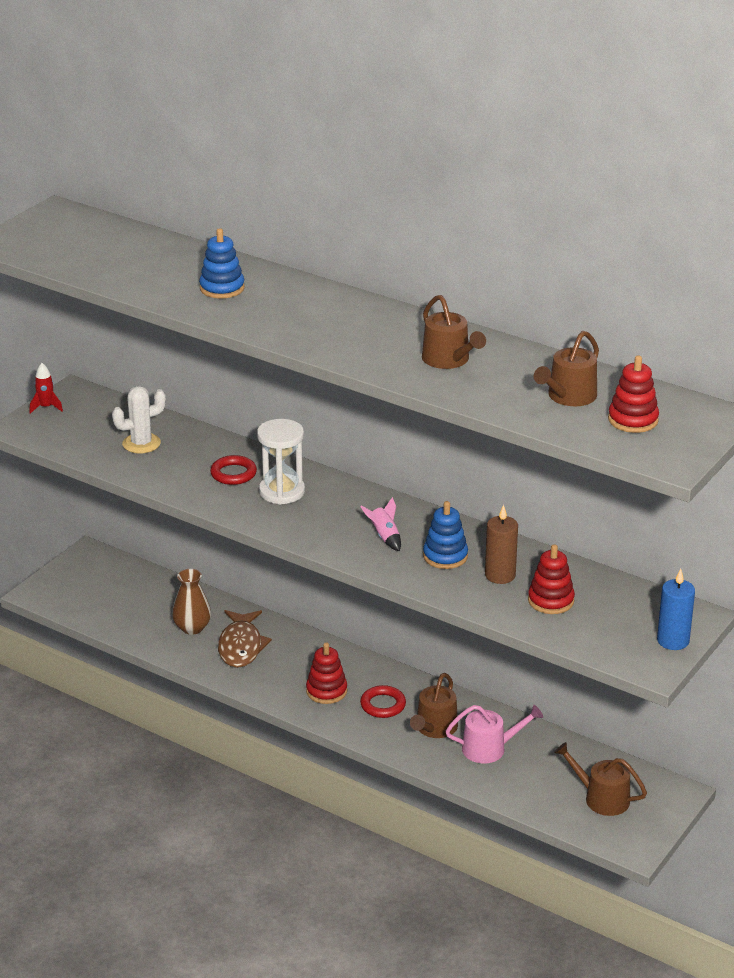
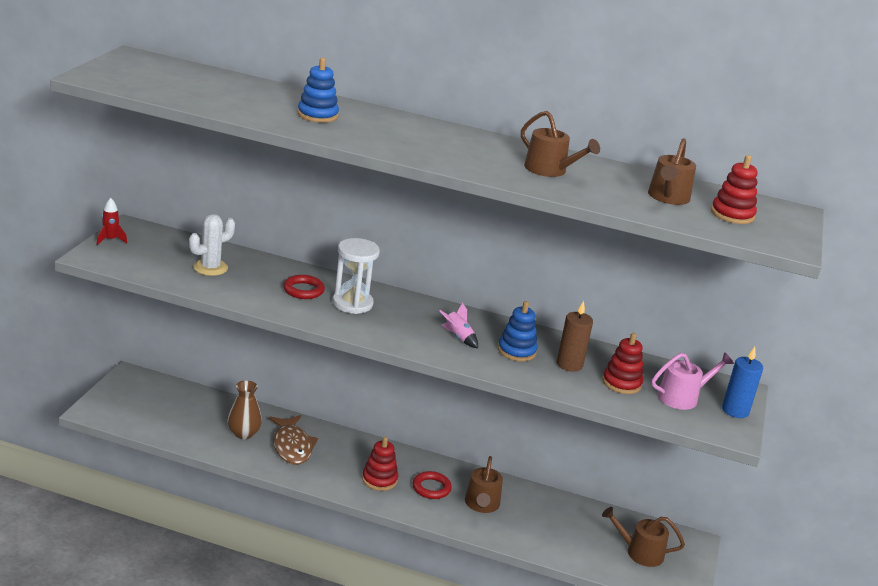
camera: 20 degrees left, 5 degrees down
(489, 748) = (533, 518): pink watering can -> pink watering can (682, 397)

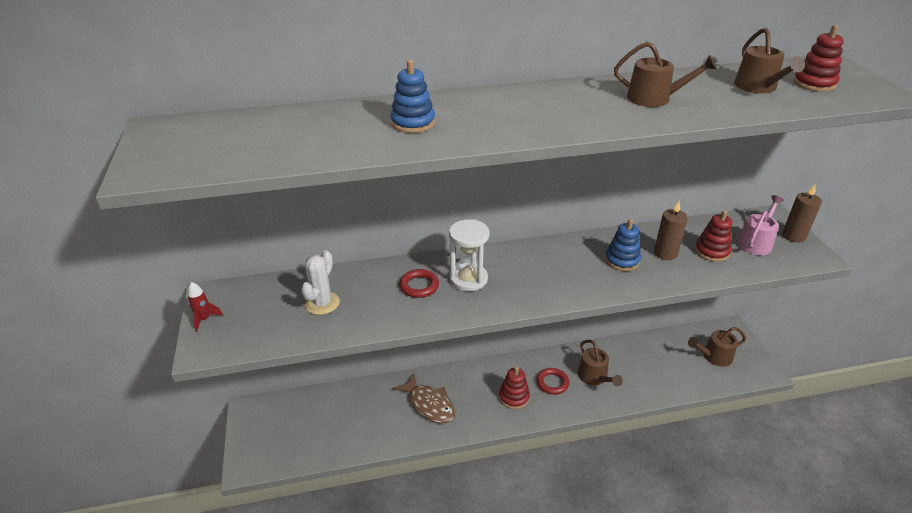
camera: 25 degrees left, 10 degrees up
(243, 433) = (384, 414): brown vase -> none
(458, 337) = (573, 270): pink rocket -> none
(735, 410) = (793, 236): blue candle -> brown candle

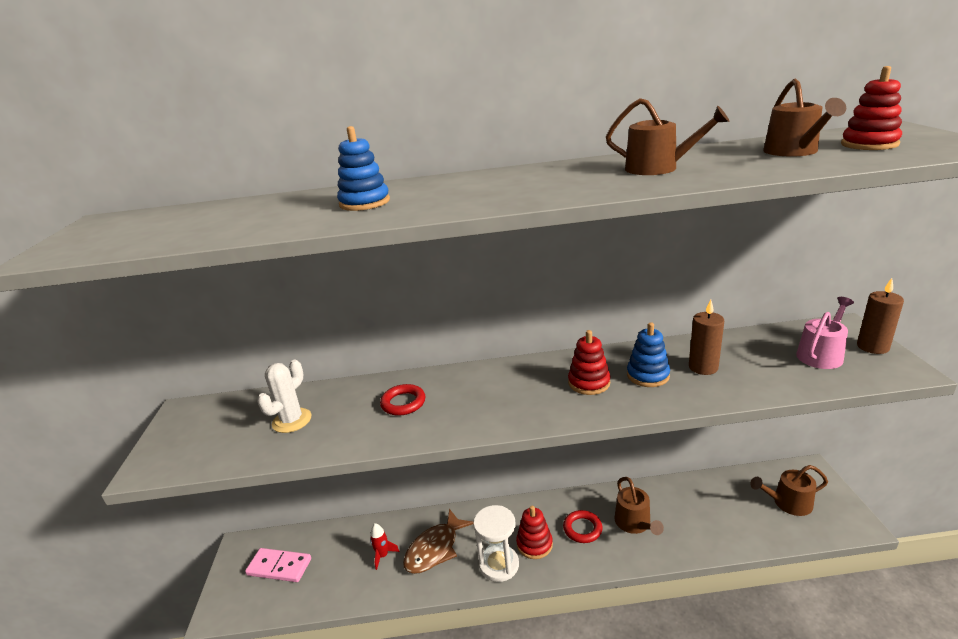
camera: 10 degrees right, 10 degrees down
(204, 319) = (163, 436): red rocket -> red rocket (383, 555)
(291, 425) = (279, 567): none -> pink domino
(429, 404) = (435, 549): brown fish -> brown fish turned 75 degrees clockwise
(468, 279) = (461, 396): white hourglass -> white hourglass (499, 565)
(712, 251) = (763, 365): red stacking toy -> red stacking toy (589, 383)

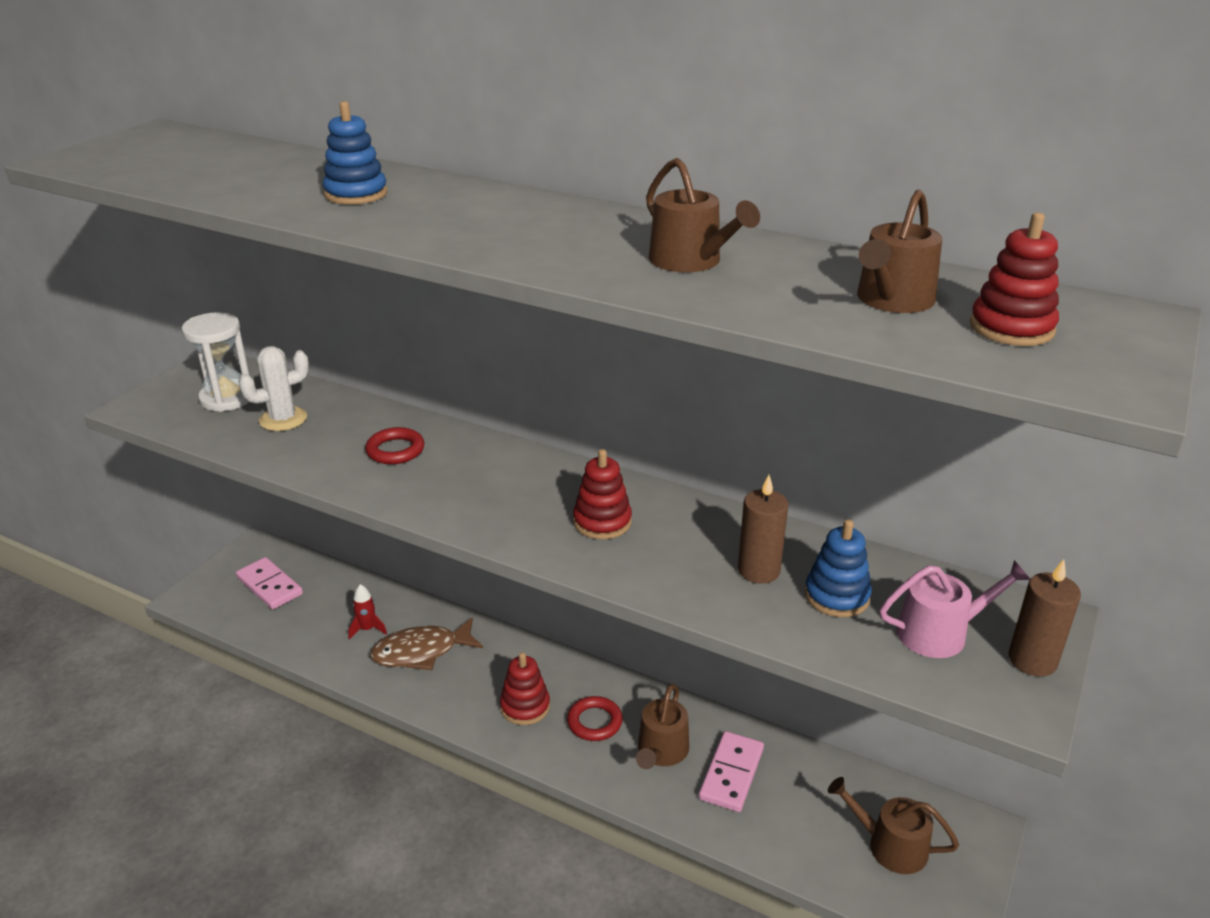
camera: 30 degrees right, 5 degrees up
(499, 565) = (467, 705): white hourglass -> white hourglass (227, 398)
(648, 375) = (679, 547): blue stacking toy -> blue stacking toy (837, 596)
(681, 513) = (731, 774): none -> pink domino

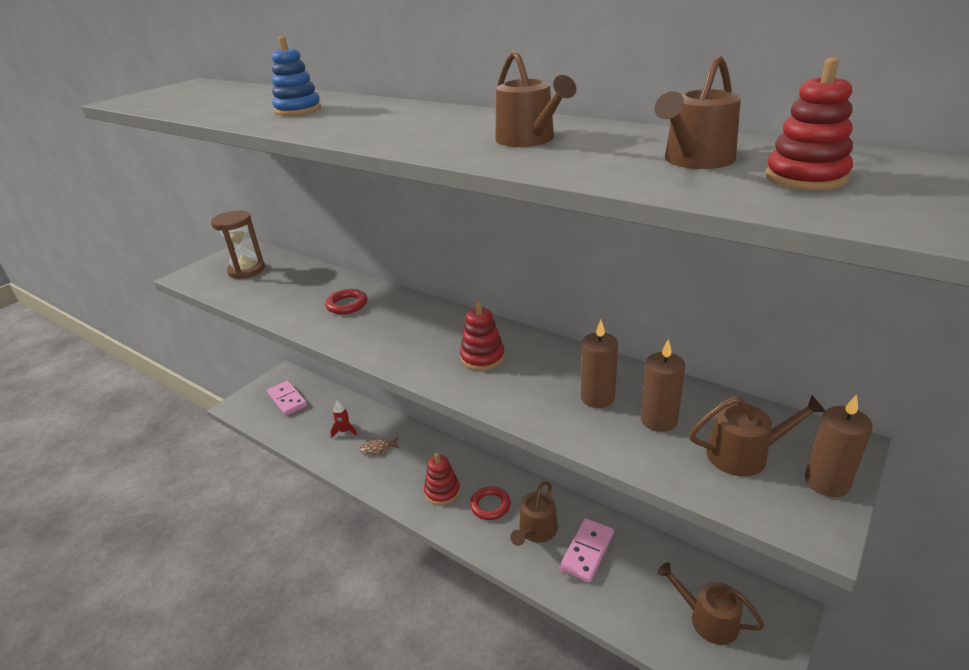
camera: 10 degrees right, 0 degrees up
(227, 398) = (246, 270): white hourglass -> brown hourglass
(283, 419) = (278, 284): white cactus -> none
(421, 652) = (377, 448): brown fish -> brown fish, size x0.52
(837, 596) = (658, 420): blue stacking toy -> brown candle
(940, 633) = (744, 454): pink watering can -> brown watering can

